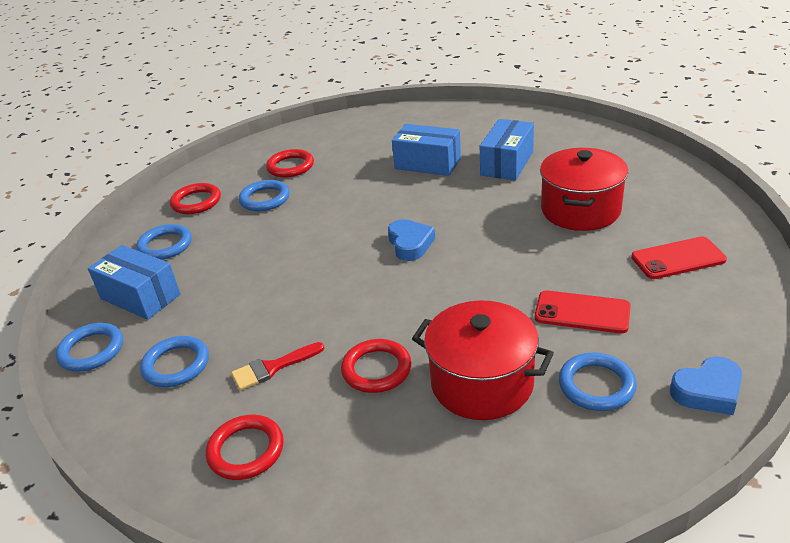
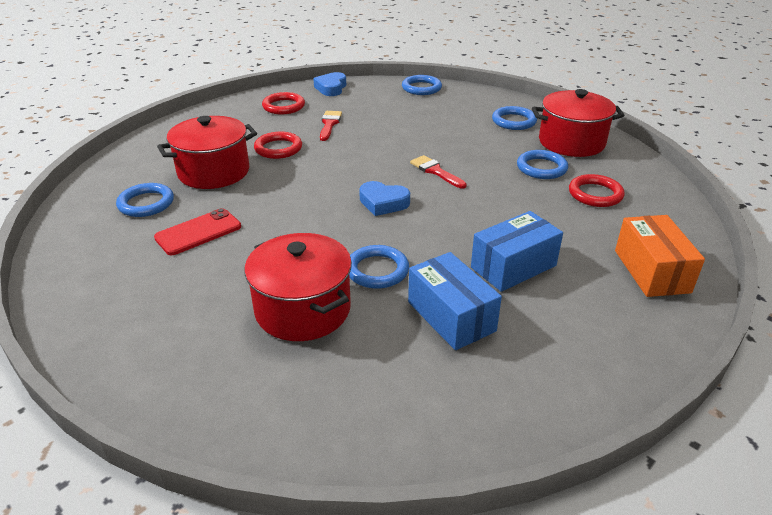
camera: 120 degrees right, 0 degrees up
(140, 297) = (458, 105): blue box -> none
(176, 365) = (374, 103): blue ring -> blue ring (377, 270)
(196, 202) = (571, 142): red ring -> red pot
(323, 243) = (435, 171): none -> red brush
(375, 127) = (651, 271): none -> orange box
(678, 259) = (162, 315): red phone -> none
(708, 391) = (71, 236): blue heart -> blue heart (331, 88)

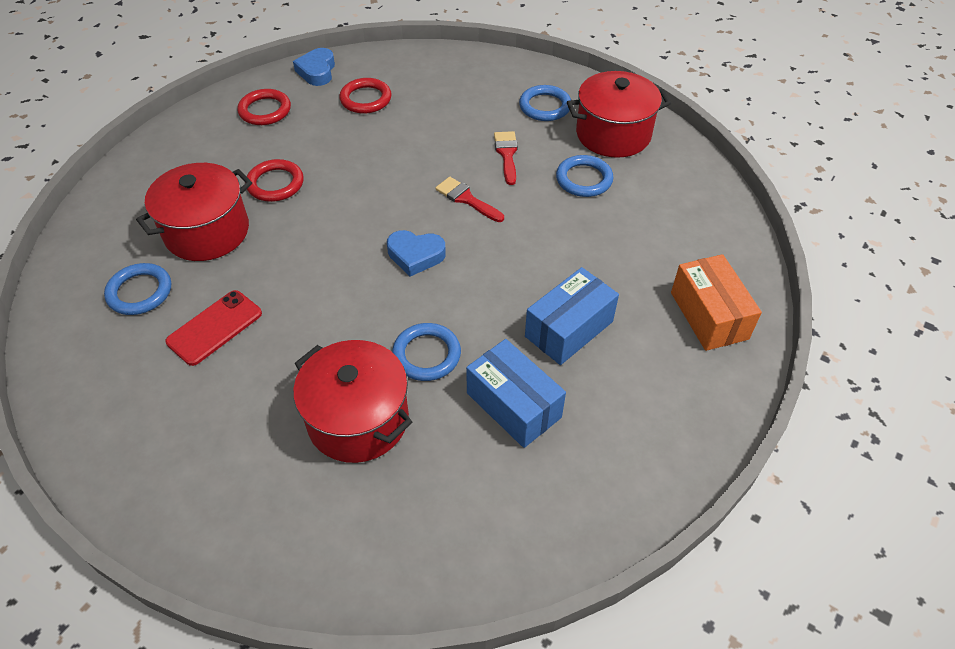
camera: 10 degrees left, 15 degrees up
(329, 124) = (328, 135): red brush -> red brush (507, 154)
(421, 88) = (428, 60): blue ring -> none
(595, 194) = (645, 213): red ring -> red ring (366, 99)

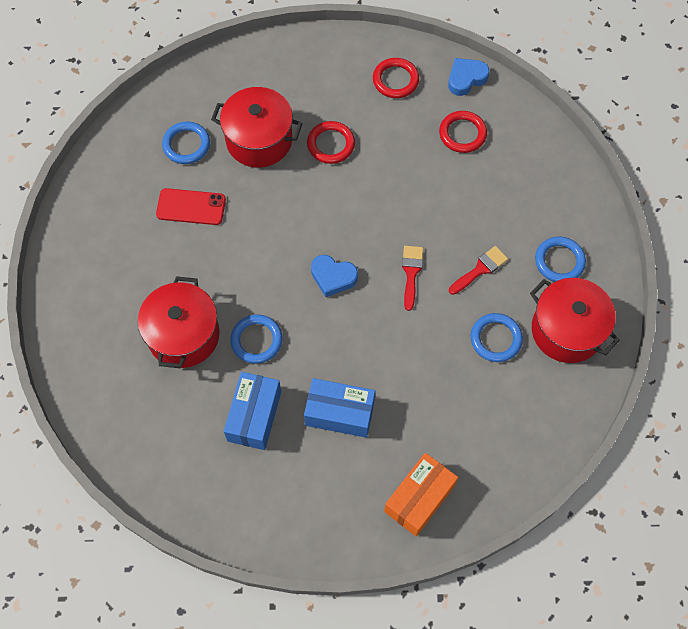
camera: 55 degrees right, 15 degrees up
(415, 255) = (333, 277): blue heart -> blue heart turned 45 degrees counterclockwise

